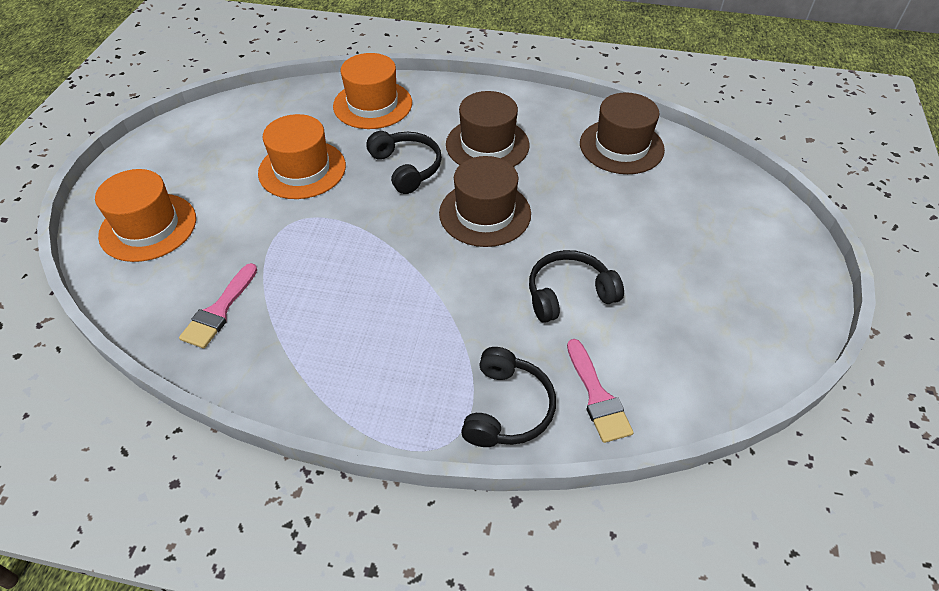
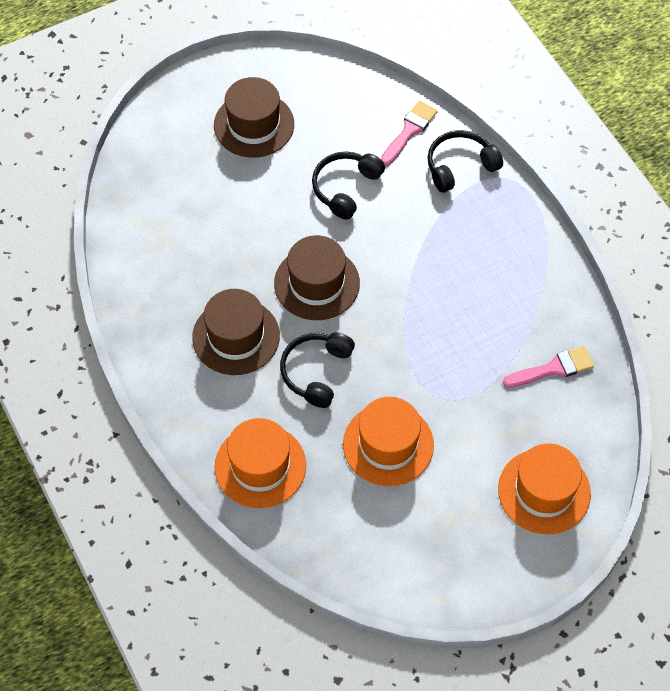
camera: 130 degrees left, 10 degrees up
(569, 294) = (345, 188): black headphones -> black headphones turned 90 degrees clockwise
(621, 146) = (154, 245): brown hat -> brown hat (254, 125)

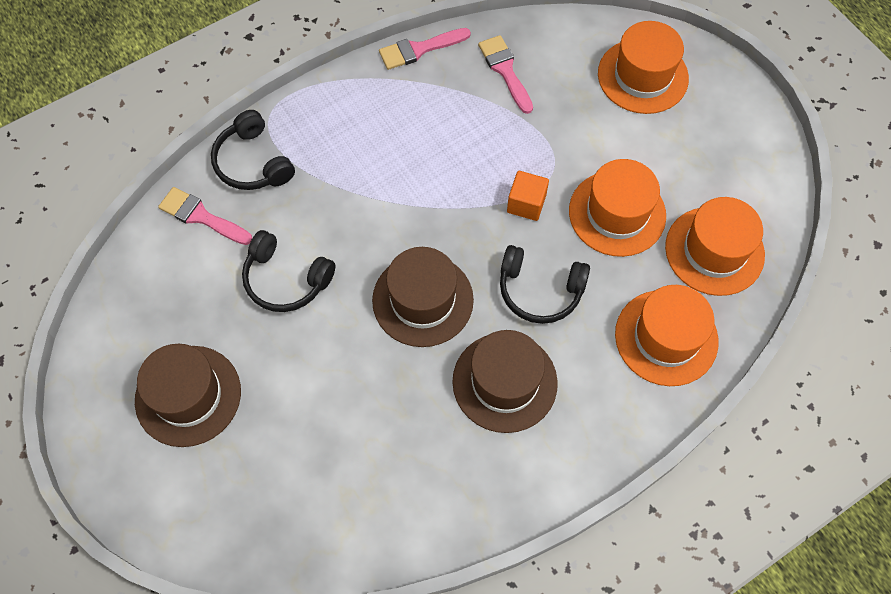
camera: 95 degrees left, 5 degrees up
(341, 522) = (714, 251): none -> orange hat
(404, 371) = (526, 204): none -> orange cube
(579, 298) = (419, 49): none -> pink brush

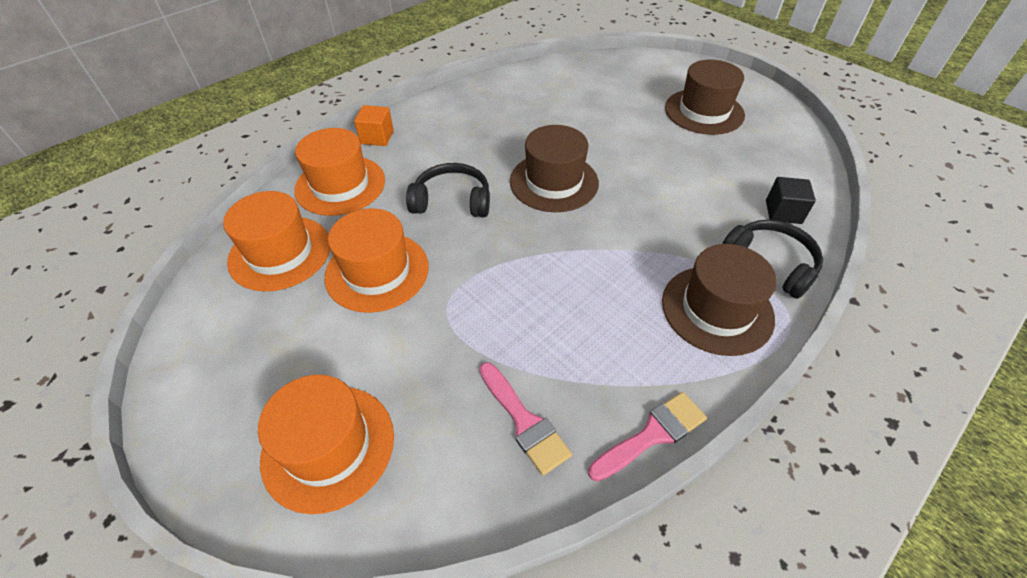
camera: 170 degrees right, 15 degrees down
(201, 216) = (783, 212): pink brush -> black cube
(286, 279) = (676, 180): black headphones -> none
(504, 382) = (474, 144): brown hat -> brown hat (717, 309)
(526, 204) = (473, 266): orange cube -> orange cube (377, 137)

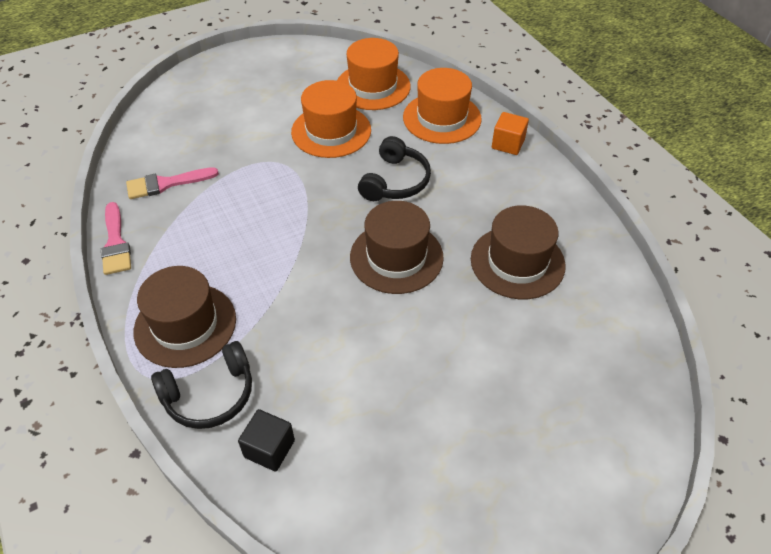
camera: 105 degrees right, 0 degrees up
(328, 446) = (204, 103): orange hat -> none
(704, 111) = (490, 458): brown hat -> brown hat (517, 262)

